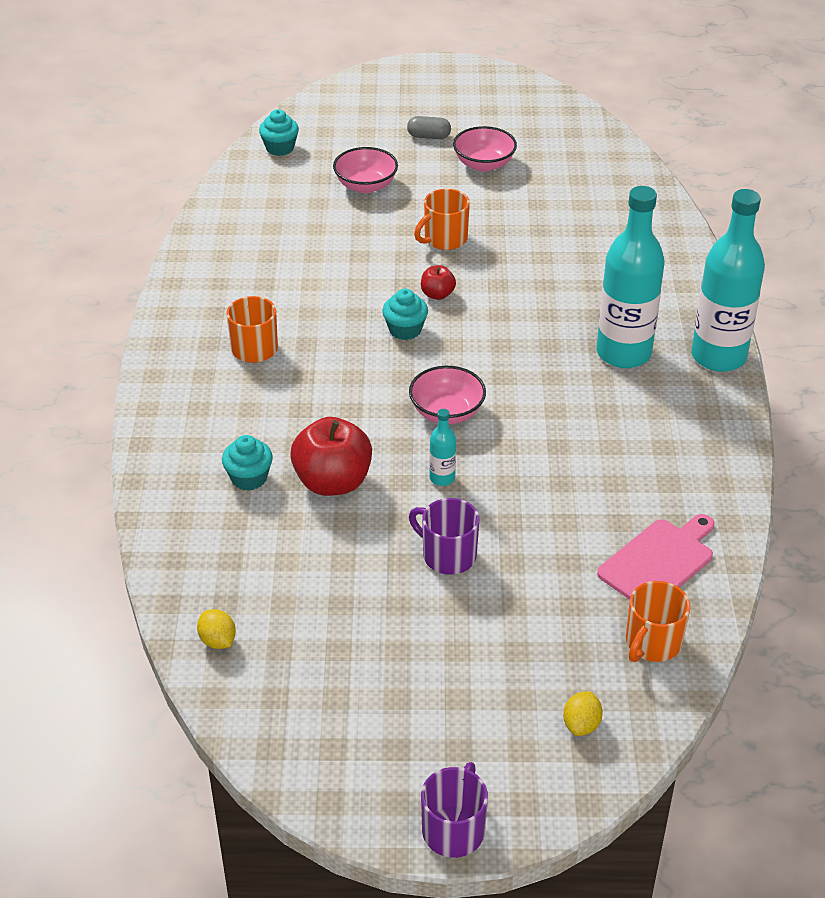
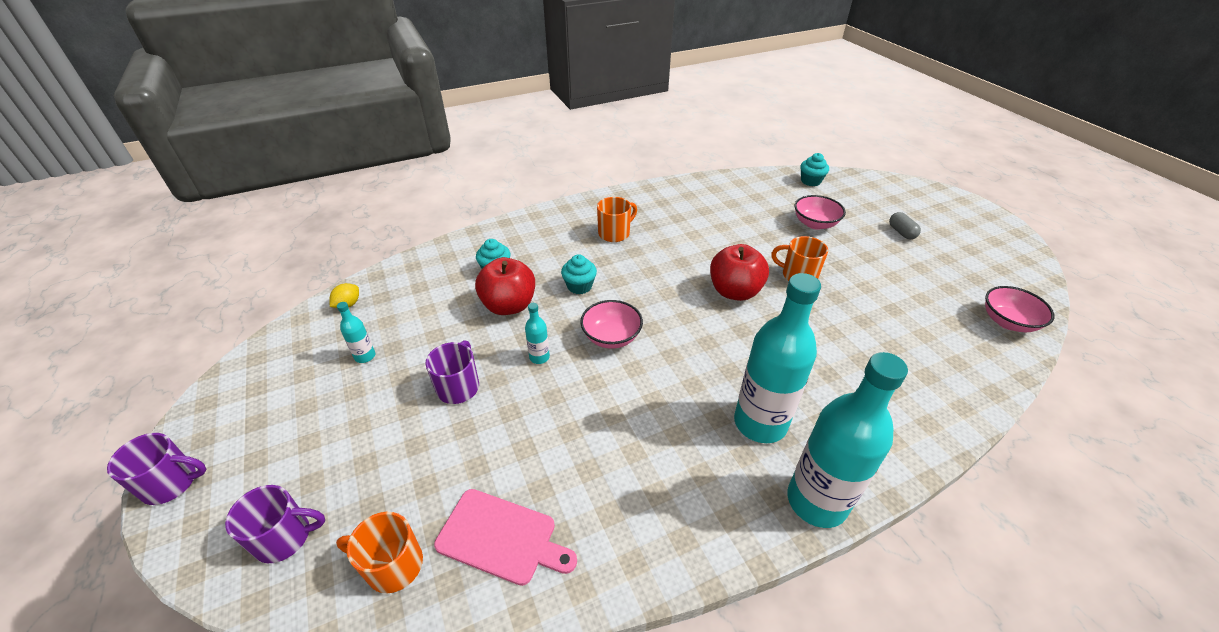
camera: 65 degrees right, 0 degrees up
(340, 633) = (365, 356): none -> turquoise bottle
(405, 330) = (683, 288): turquoise cupcake -> turquoise cupcake (579, 286)
(437, 294) = (734, 291): red apple -> red apple, size x2.01
(484, 164) = (905, 267): pink bowl -> pink bowl (1008, 322)
(581, 725) = (284, 537): yellow lemon -> purple mug

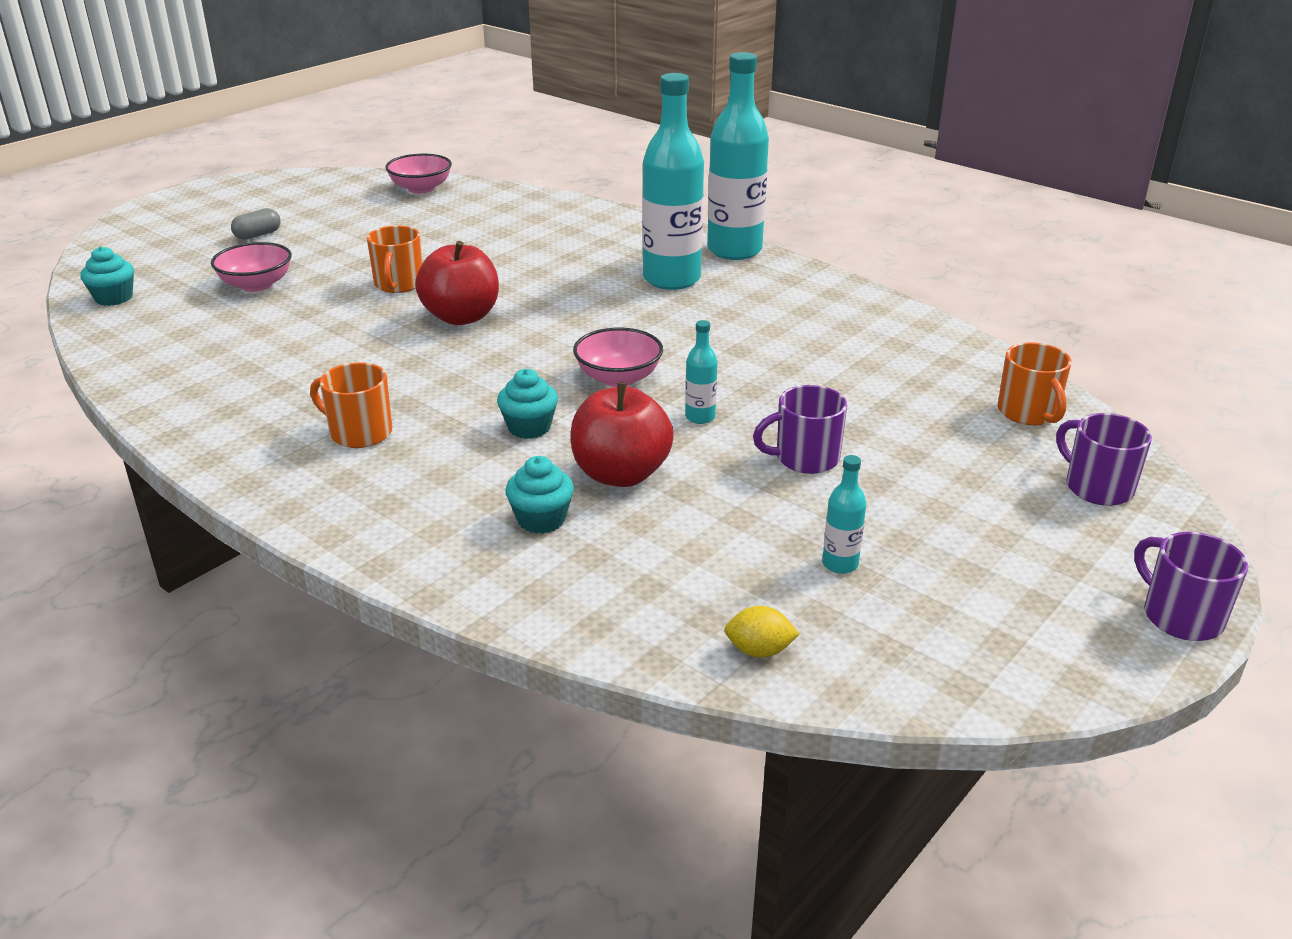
camera: 115 degrees left, 10 degrees down
(501, 537) = (935, 369): pink cutting board -> none

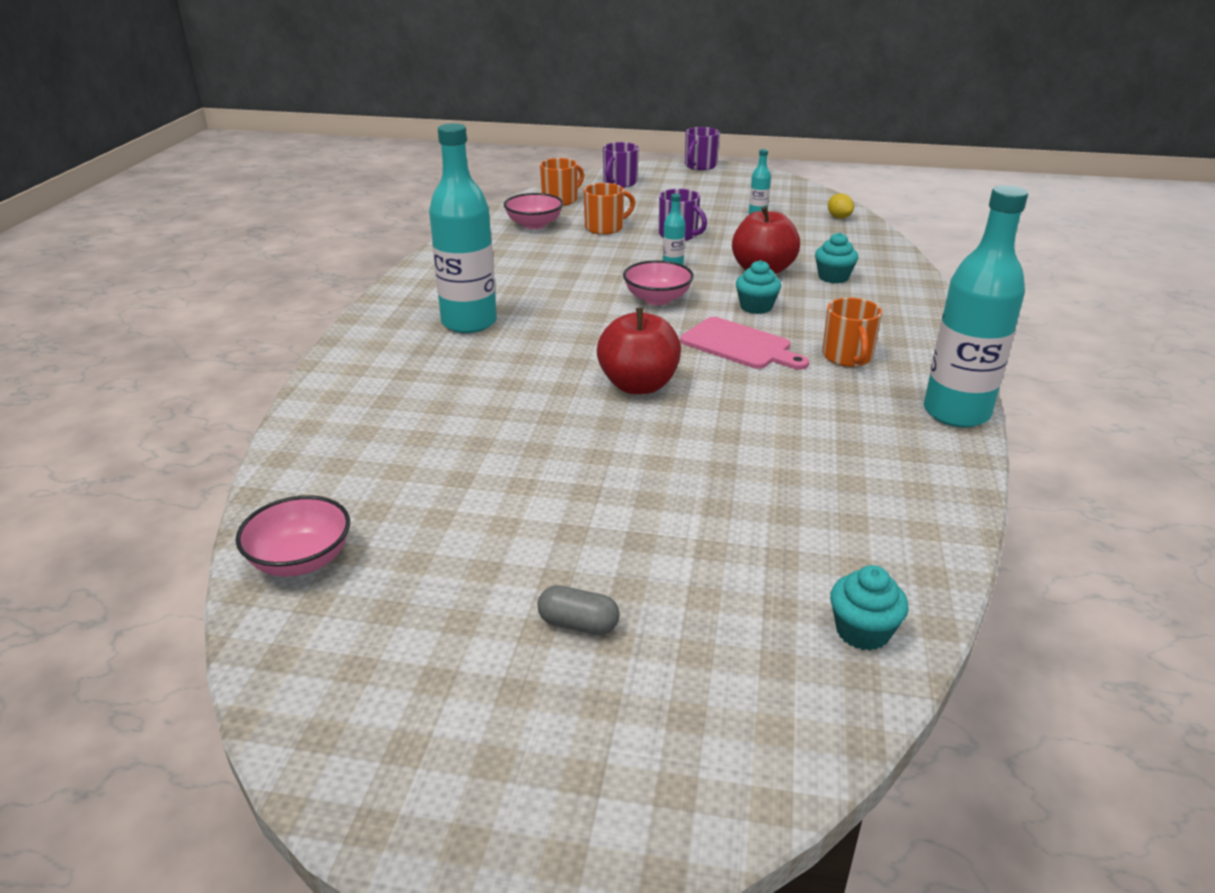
camera: 120 degrees left, 0 degrees up
(256, 285) = (708, 535): pink bowl -> pink bowl (534, 225)
(398, 284) = (610, 444): orange mug -> orange mug (605, 228)
(462, 385) = (739, 345): none -> pink cutting board
(734, 250) = (381, 313): turquoise bottle -> turquoise bottle (956, 413)

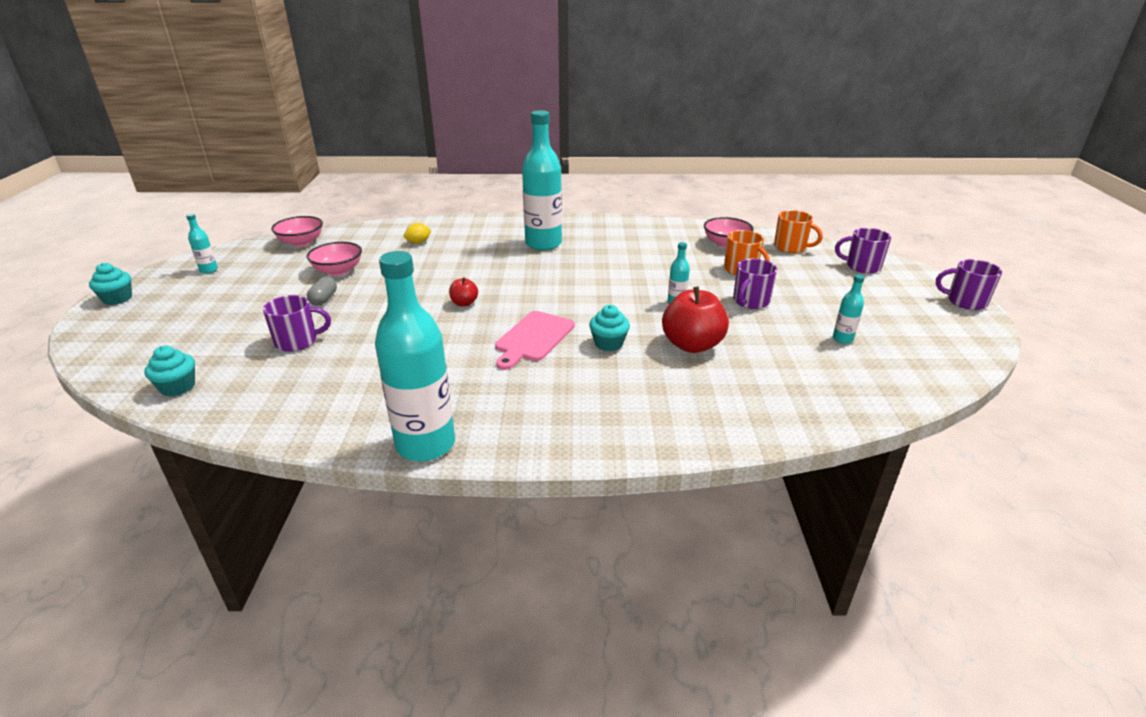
camera: 80 degrees right, 0 degrees up
(382, 687) = (209, 270): none -> turquoise bottle
(578, 624) = (227, 306): grey capsule -> grey capsule (324, 299)
(638, 385) = (464, 303): red apple -> red apple, size x0.50
(657, 299) = (606, 301): pink bowl -> pink bowl (338, 271)
(727, 522) = (297, 341): none -> purple mug
(833, 277) = (698, 384): turquoise cupcake -> turquoise cupcake (117, 299)
(839, 217) = (883, 391): yellow lemon -> yellow lemon (418, 242)
(847, 357) = (522, 389): orange mug -> none

